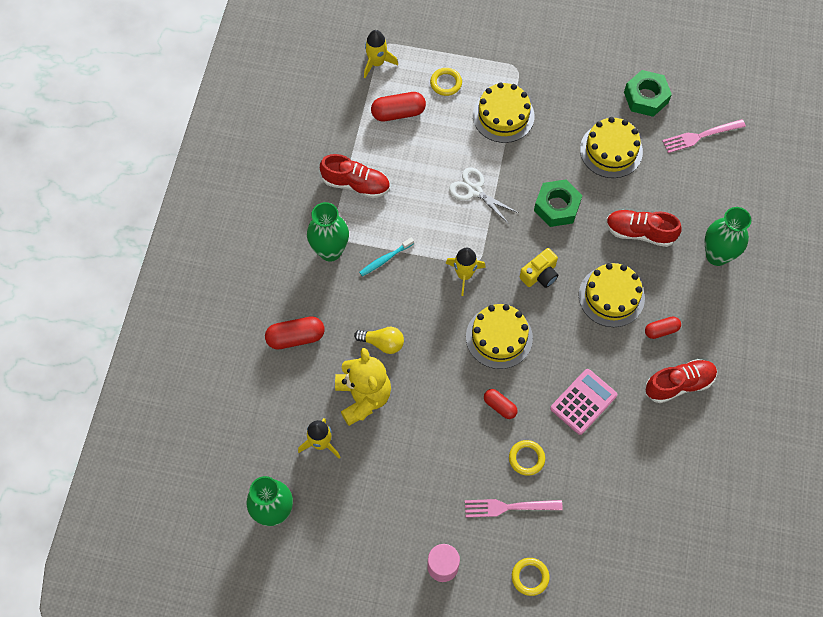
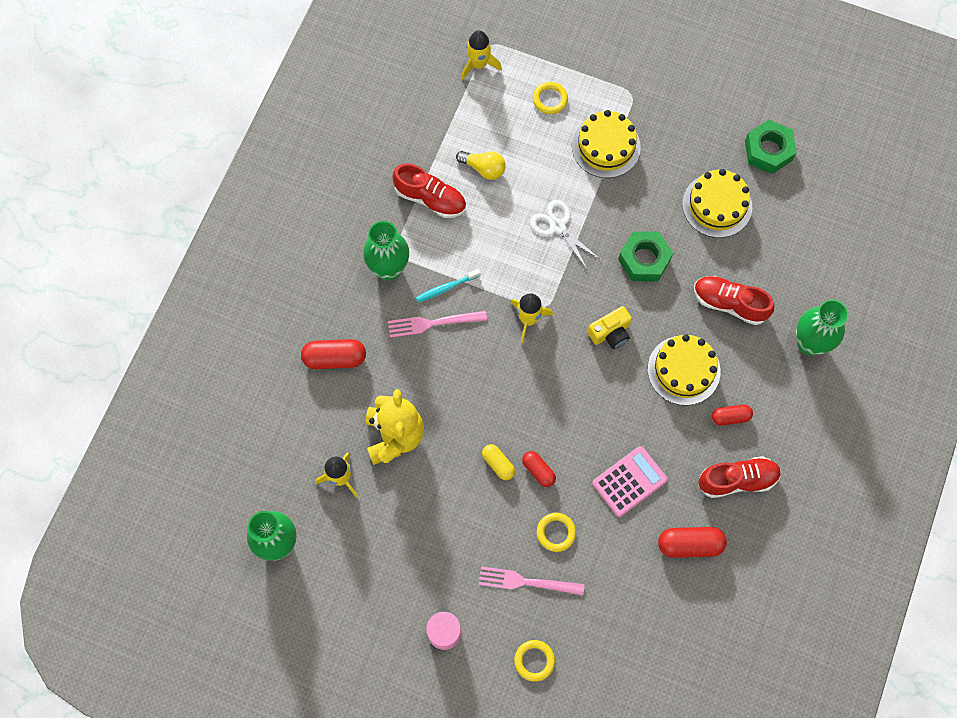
camera: 10 degrees right, 5 degrees up
(382, 343) = (426, 380): yellow light bulb -> yellow light bulb (483, 168)
(398, 113) = (491, 125): red capsule -> red capsule (690, 544)
(462, 406) = (498, 464): none -> yellow capsule
(499, 337) = (552, 395): yellow cake -> none
(700, 136) = (819, 205): pink fork -> pink fork (432, 323)

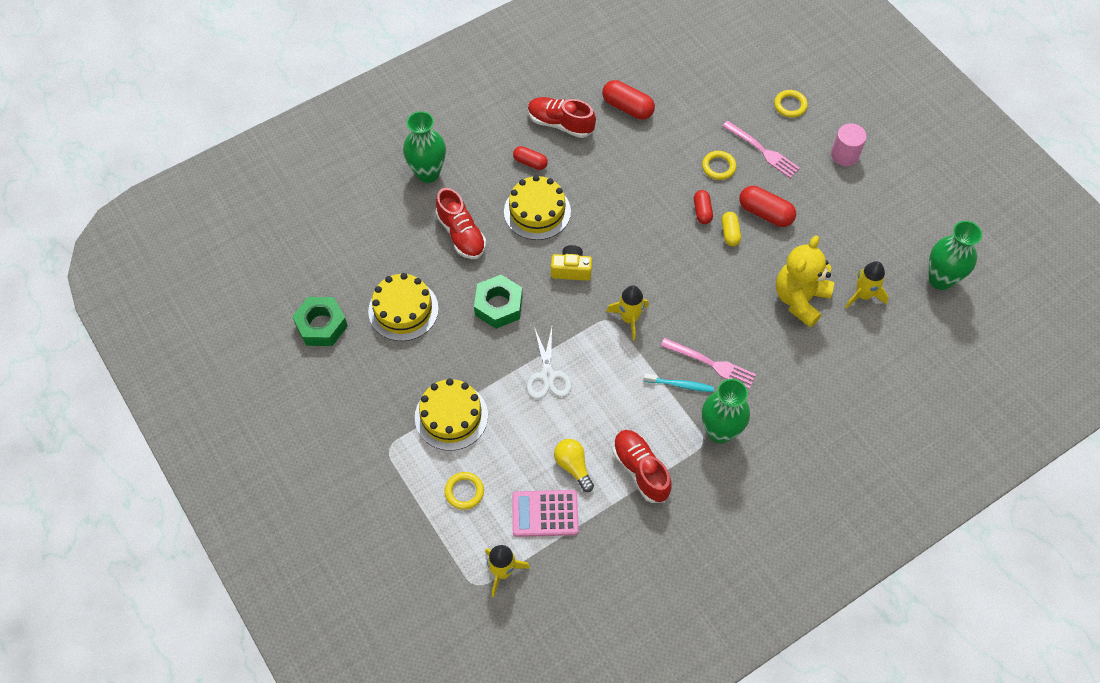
camera: 145 degrees left, 10 degrees down
(335, 358) = (814, 386): red capsule -> red capsule (765, 213)
(629, 481) = (639, 166): pink calculator -> pink calculator (545, 513)

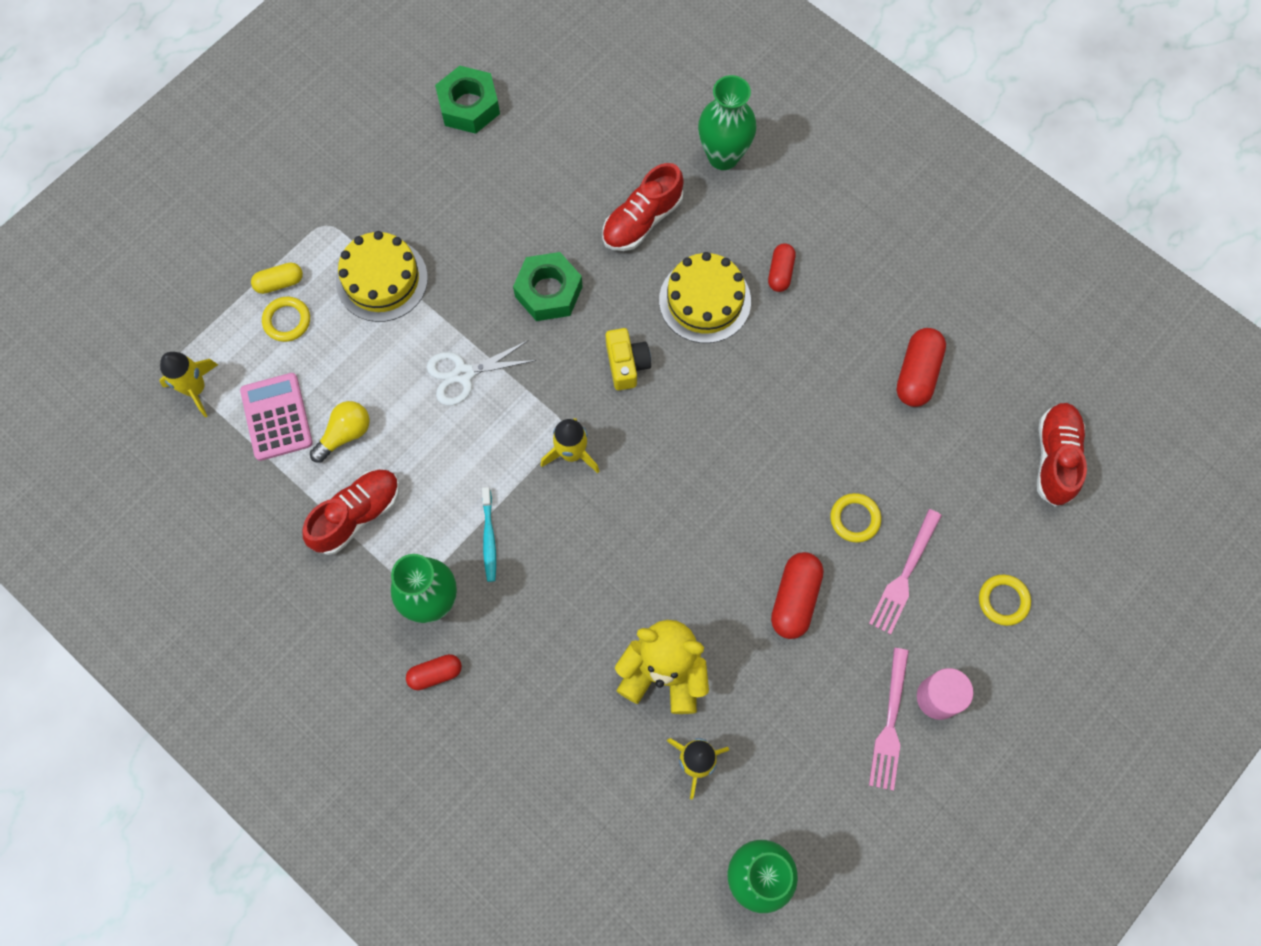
camera: 75 degrees right, 10 degrees up
(403, 310) = (513, 186): yellow cake -> none
(560, 124) = (857, 294): red shoe -> red shoe (1055, 458)
(702, 211) = (771, 511): red capsule -> red capsule (435, 674)
(711, 364) = (530, 572): pink fork -> pink fork (890, 724)
(730, 233) = (746, 556): yellow capsule -> yellow capsule (279, 283)

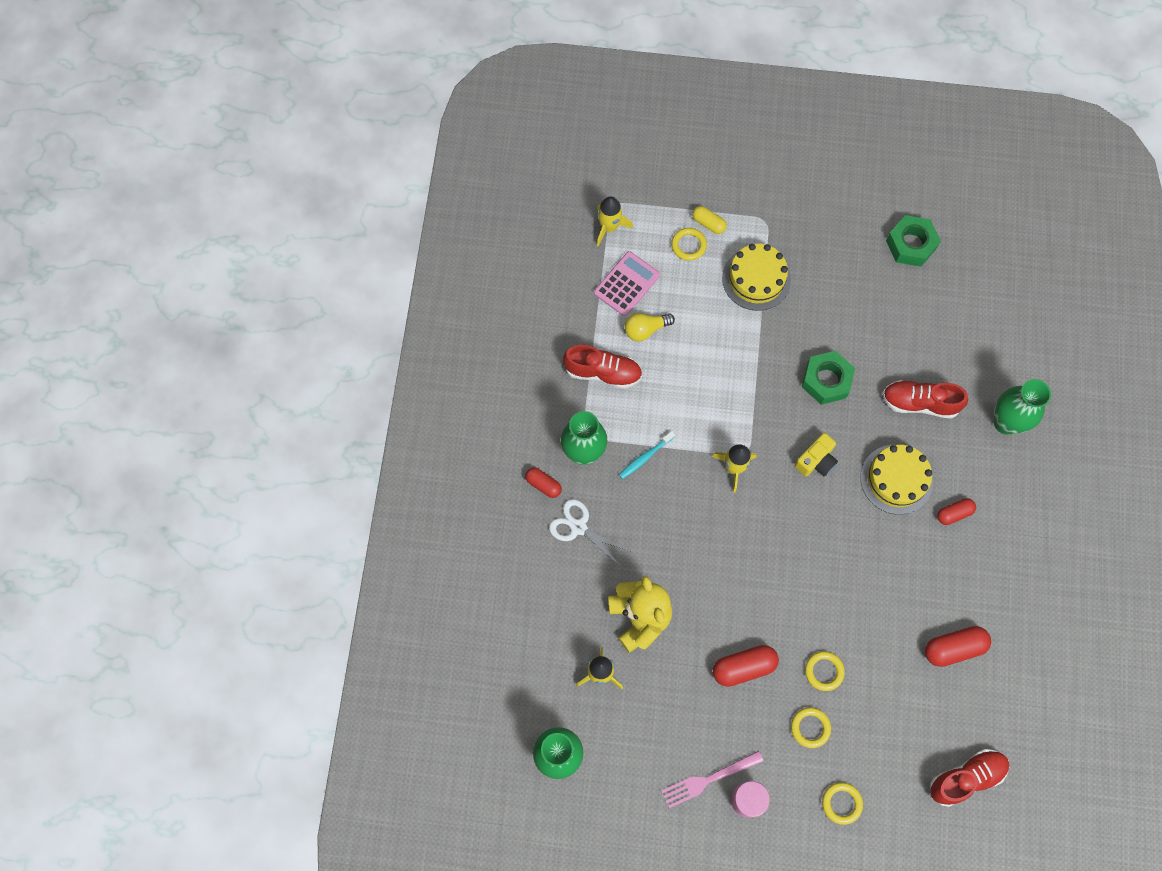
camera: 55 degrees right, 0 degrees up
(345, 434) = (645, 329): yellow light bulb -> yellow light bulb turned 150 degrees clockwise
(463, 374) = (734, 369): white scissors -> white scissors (578, 527)
(904, 576) = (810, 728): pink fork -> yellow ring

